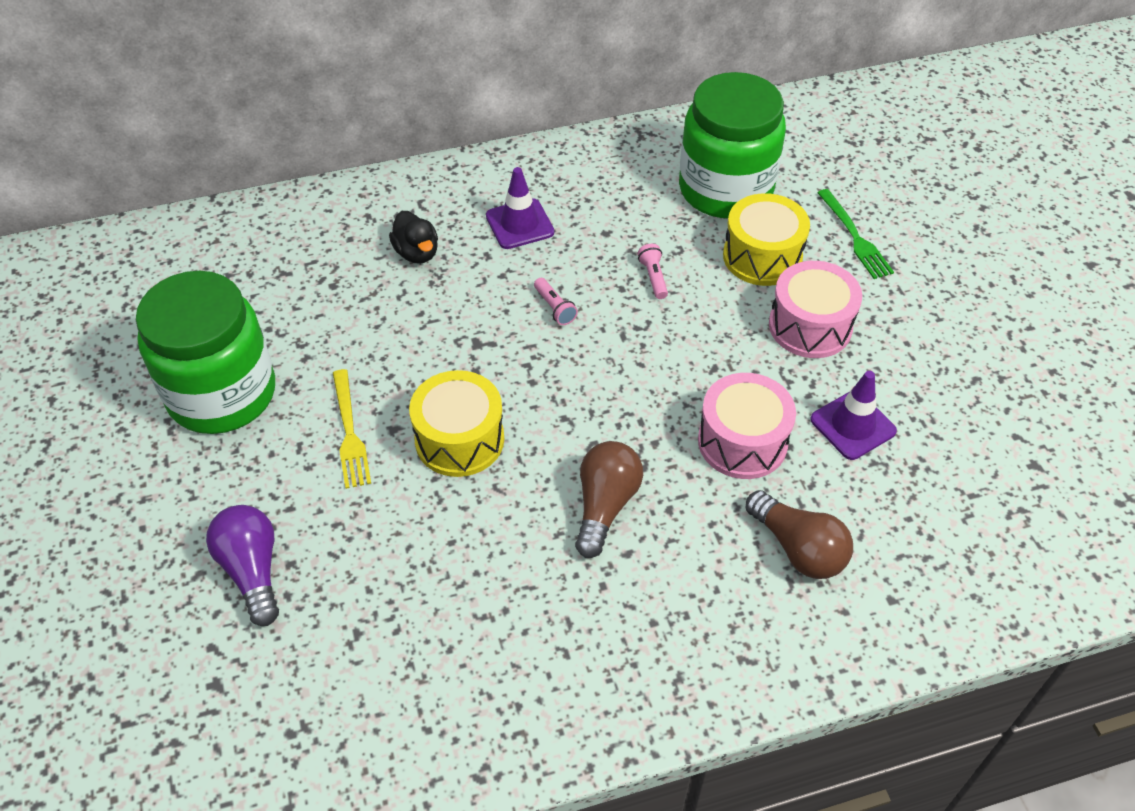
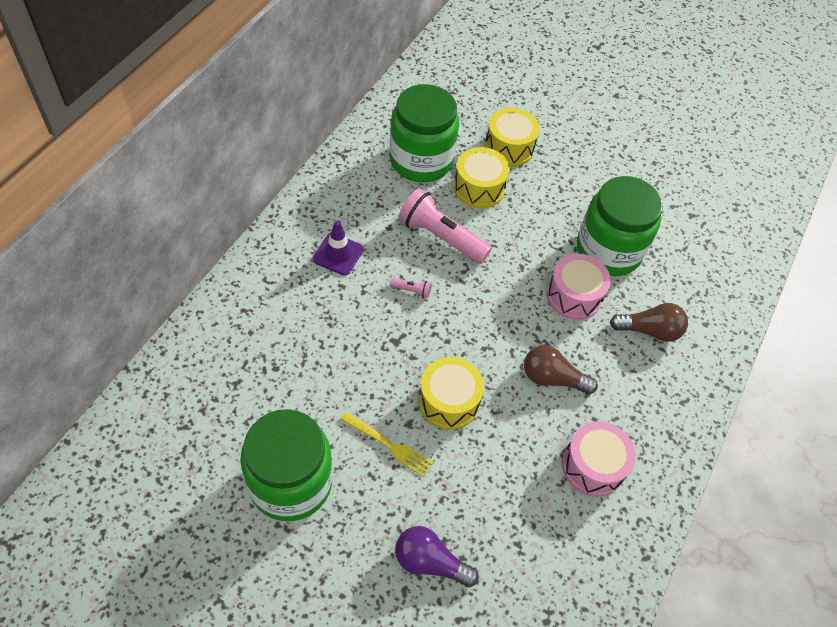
camera: 50 degrees left, 5 degrees up
(417, 253) = (301, 312): black duck -> none
(605, 505) = (552, 378): brown light bulb -> brown light bulb turned 45 degrees counterclockwise
(653, 277) = (441, 237): pink flashlight -> pink flashlight, size x2.43
(810, 326) = (539, 211): pink drum -> pink drum (593, 466)
(852, 425) = (608, 251): purple traffic cone -> green jar
(855, 238) = (509, 148): green fork -> yellow drum

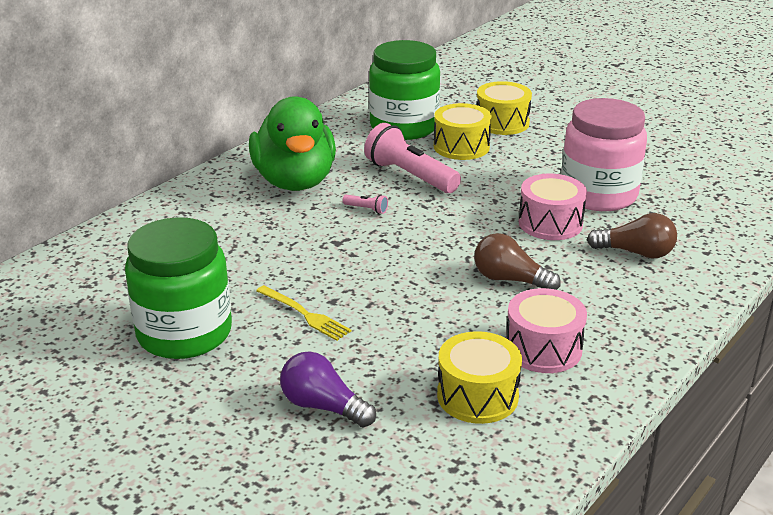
camera: 15 degrees right, 25 degrees down
(338, 254) = (295, 181): purple traffic cone -> green duck
(448, 401) = (383, 288): yellow drum -> yellow drum (477, 396)
(608, 251) = (598, 194): green jar -> pink jar

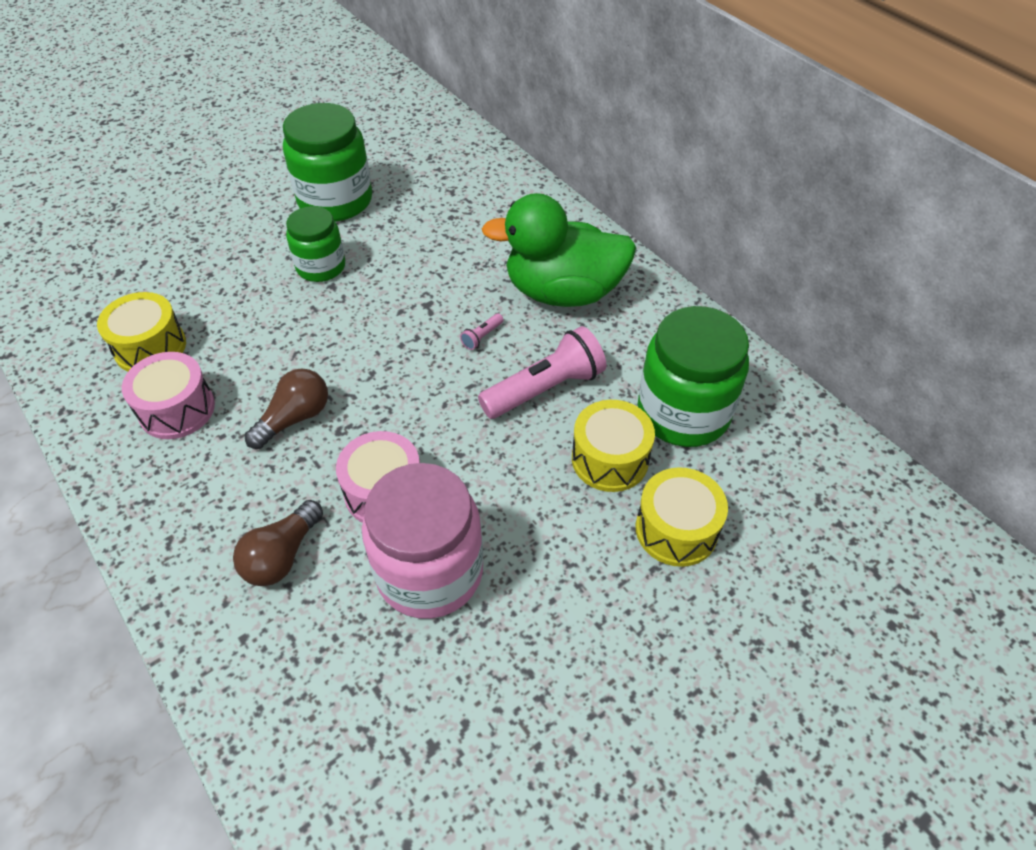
camera: 105 degrees right, 20 degrees up
(305, 315) = (321, 267): yellow fork -> green jar
(323, 406) = (201, 259): purple light bulb -> none

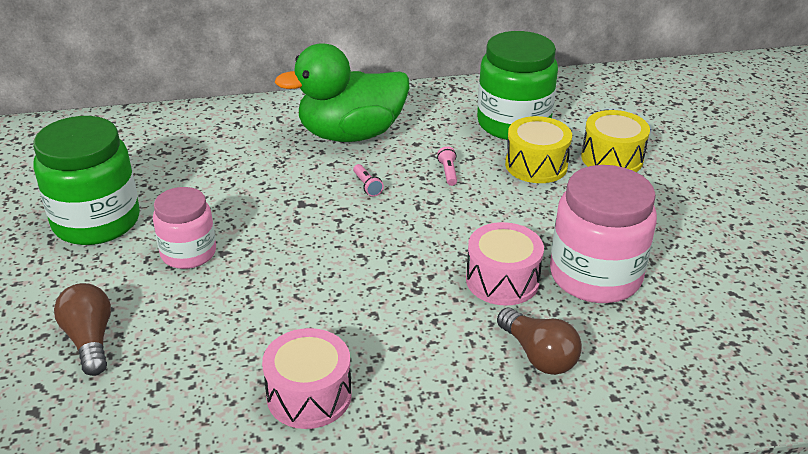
camera: 65 degrees left, 15 degrees down
(150, 347) = (195, 402): yellow drum -> none
(294, 418) = (382, 314): brown light bulb -> brown light bulb (90, 340)
(321, 267) = (188, 253): green jar -> pink jar
(545, 388) = (448, 172): pink flashlight -> pink flashlight, size x0.41
(563, 292) = (351, 134): green duck -> green duck turned 45 degrees clockwise

